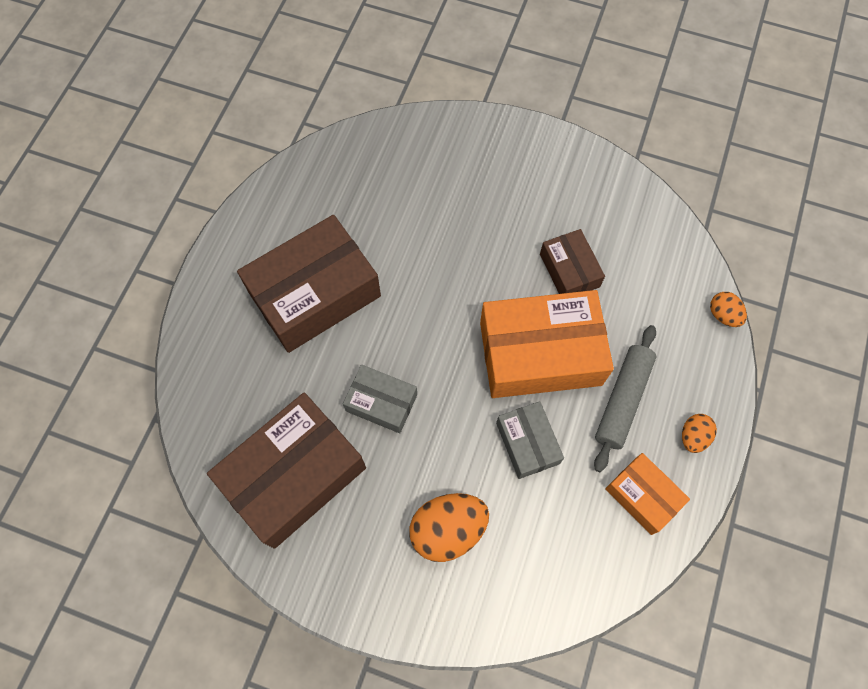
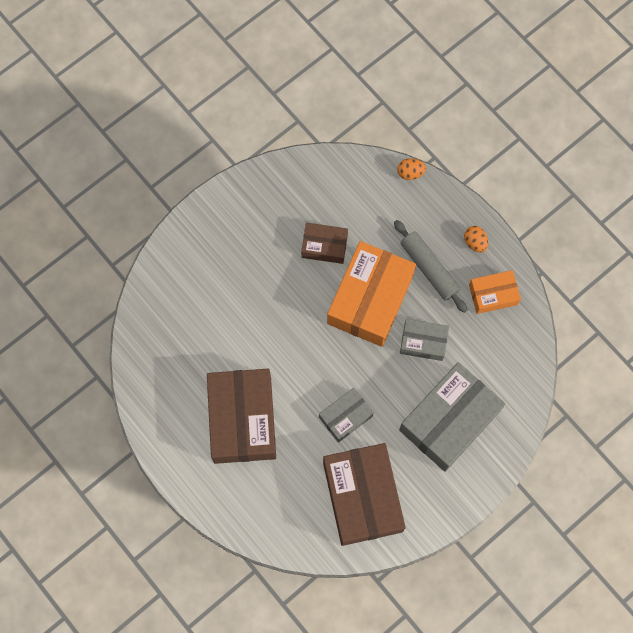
camera: 60 degrees left, 5 degrees up
(448, 530) = (449, 420): orange egg -> grey box

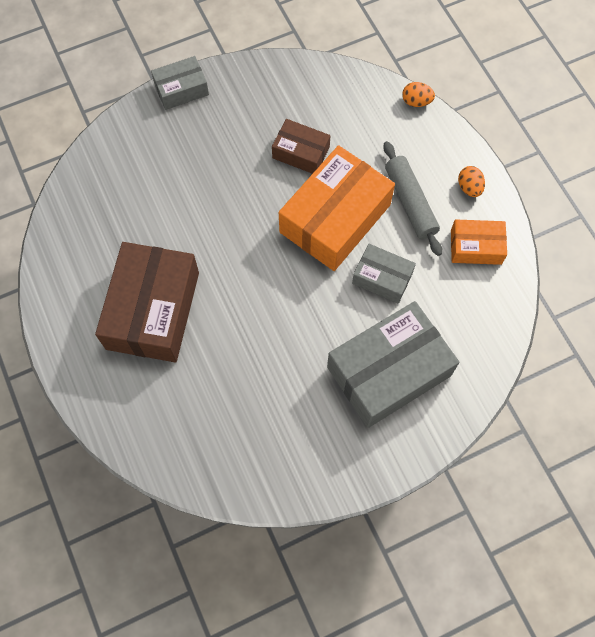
camera: 15 degrees right, 5 degrees down
(345, 416) = (270, 336): grey box -> grey box (181, 89)
(362, 497) = (262, 431): brown box -> none

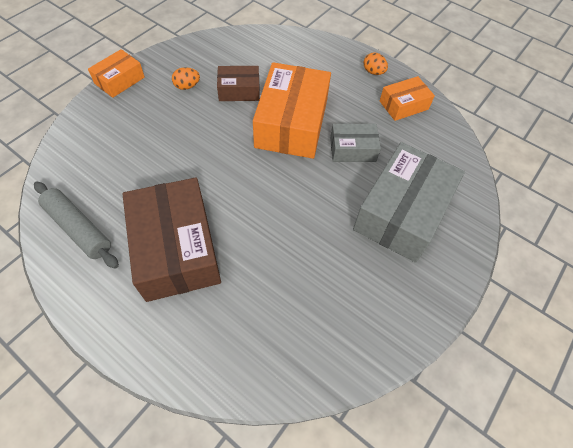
camera: 30 degrees left, 10 degrees down
(181, 89) = (119, 80): grey box -> orange box
(410, 202) = (339, 94): grey rolling pin -> grey rolling pin (79, 228)
(416, 102) = (303, 35): orange egg -> orange egg (187, 86)

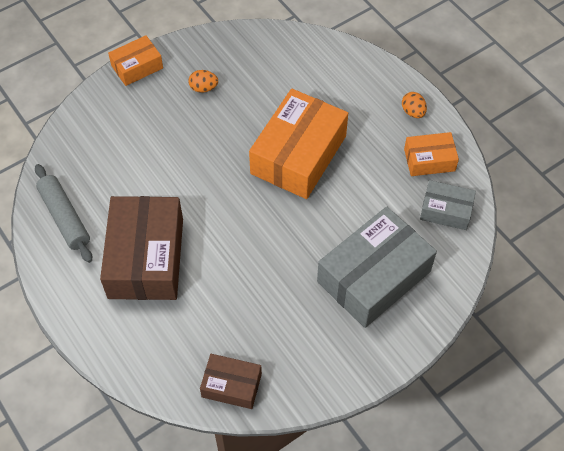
camera: 20 degrees right, 0 degrees up
(239, 90) = (256, 104): brown box -> brown box (231, 385)
(352, 149) = (351, 198): grey box -> grey box (446, 210)

